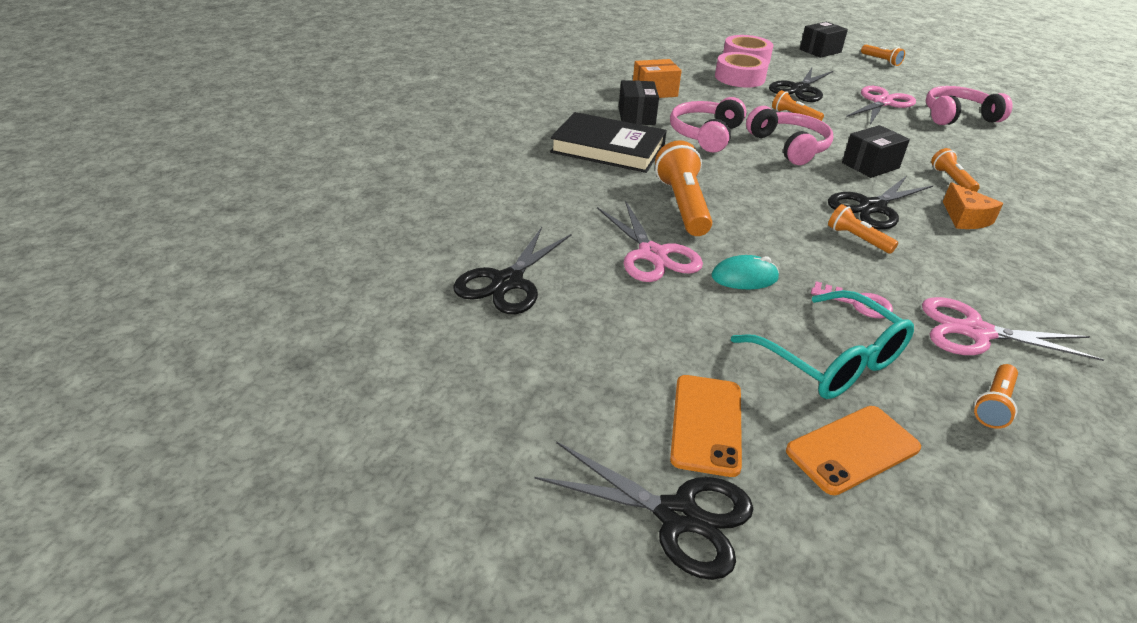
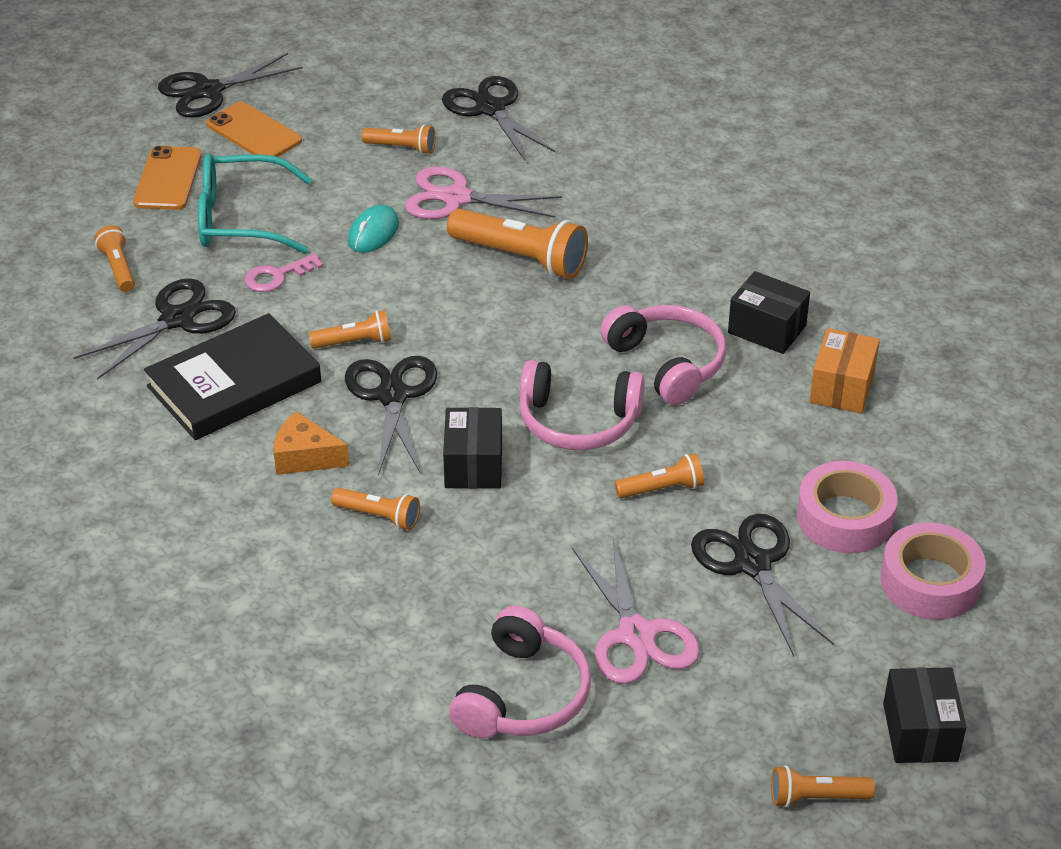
camera: 125 degrees right, 5 degrees up
(608, 148) = (689, 264): black book -> black book (234, 384)
(619, 309) = (401, 148): none -> orange flashlight
(976, 332) = (177, 319): pink scissors -> black scissors

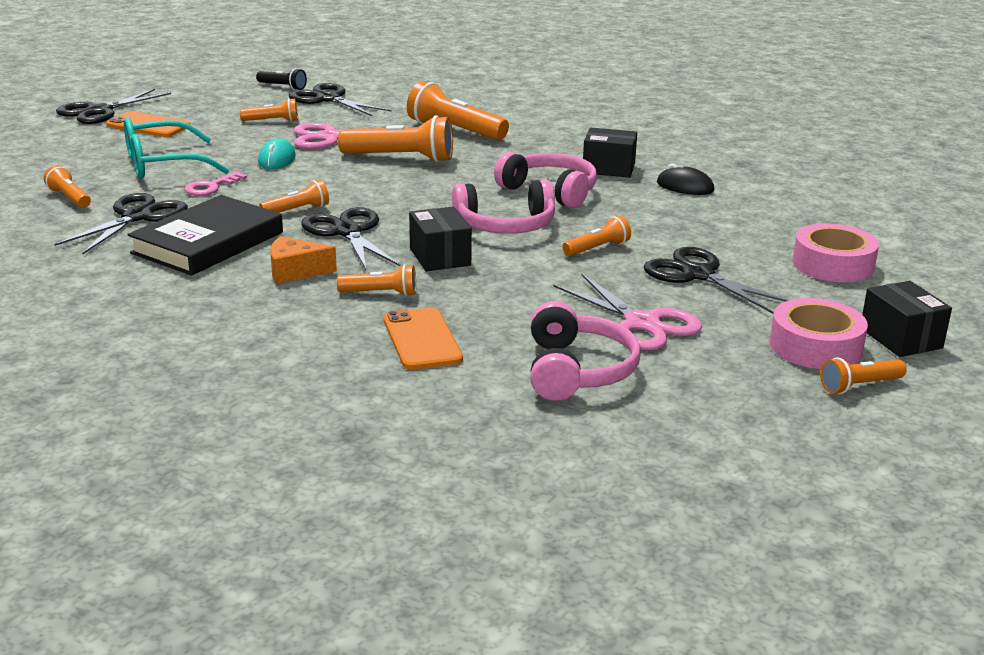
camera: 20 degrees left, 15 degrees down
(168, 179) = (88, 152): orange phone -> orange phone (421, 339)
(446, 70) = (282, 87): none -> black flashlight
(616, 209) = (455, 130): none -> orange flashlight
(842, 387) = (685, 187): orange box -> black mouse
(845, 518) = (743, 244): pink tape -> pink tape (815, 346)

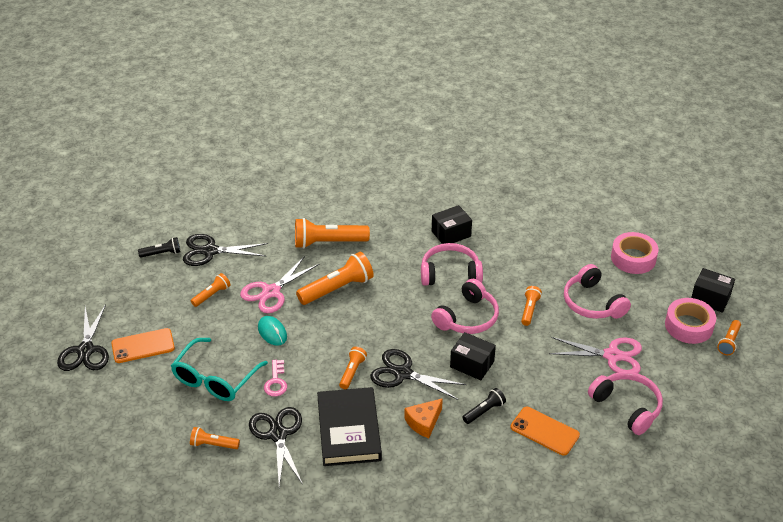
camera: 40 degrees left, 15 degrees up
(380, 293) = (484, 411): orange flashlight -> black flashlight
(685, 187) = (504, 229): black mouse -> none
(698, 275) = (592, 303): black scissors -> pink headphones

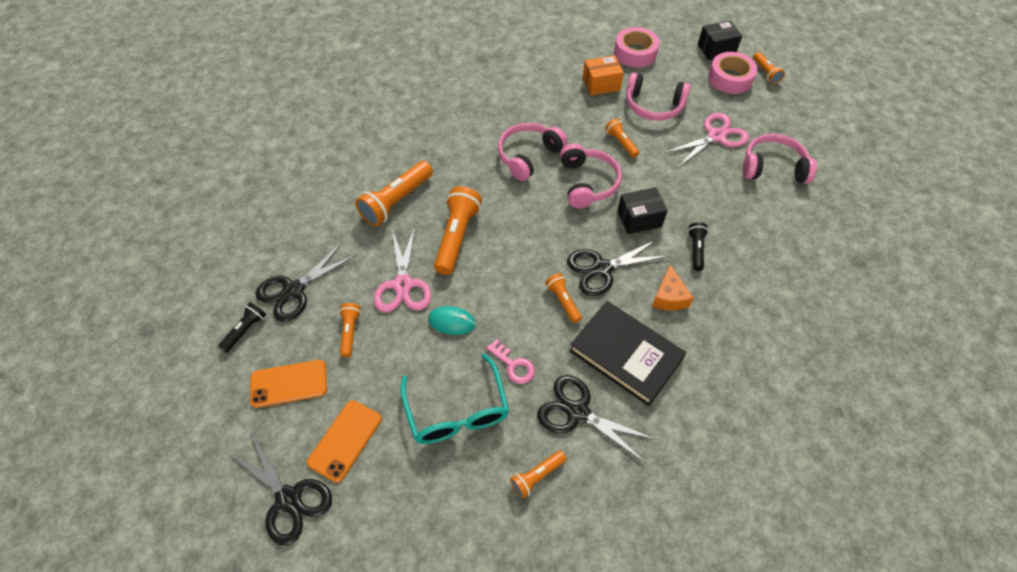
camera: 45 degrees left, 15 degrees up
(451, 234) = (487, 122): black box -> none
(544, 431) = (752, 230): orange phone -> orange phone (289, 384)
(572, 262) = (601, 84): none -> orange box

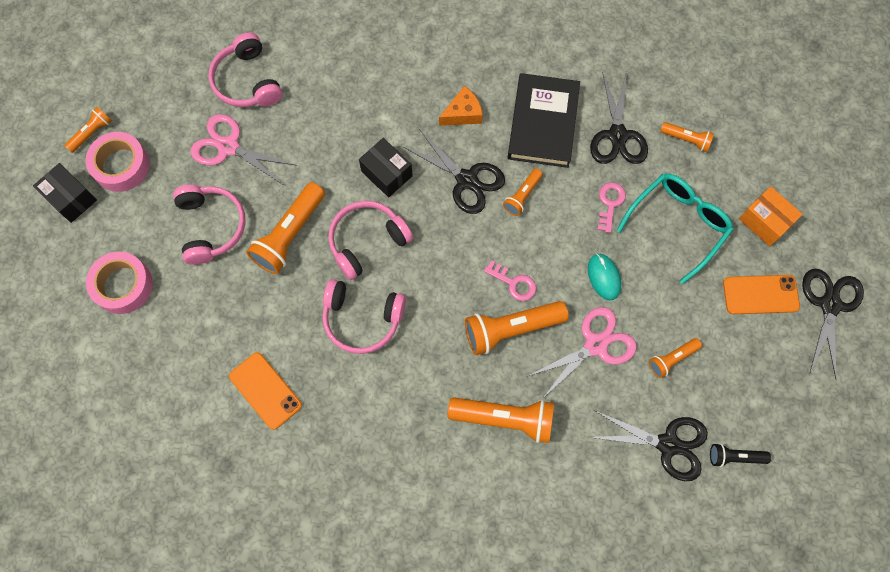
camera: 120 degrees left, 15 degrees up
(289, 384) = (751, 376): orange phone -> orange phone (265, 390)
(491, 257) = (514, 283): none -> pink key
(601, 84) = (202, 298): orange box -> orange box (764, 221)
(621, 143) = (290, 234): orange flashlight -> orange flashlight, size x1.84
(696, 250) = (396, 111): black flashlight -> none

